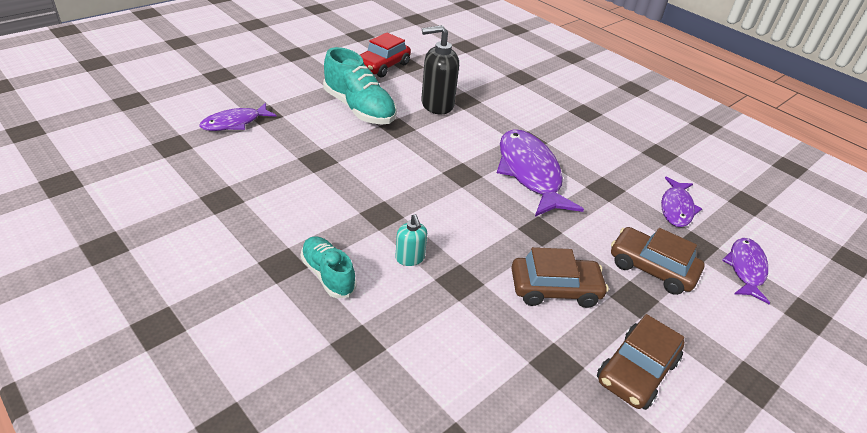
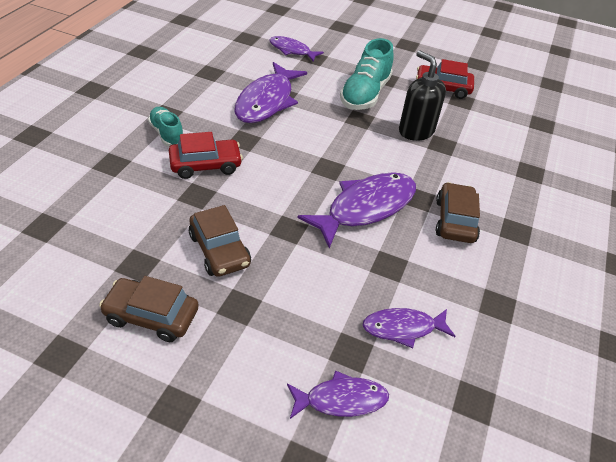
camera: 65 degrees right, 5 degrees up
(321, 174) = (267, 101): none -> purple fish
(328, 275) = (167, 134): turquoise shoe -> turquoise shoe turned 60 degrees counterclockwise
(410, 258) = (205, 165): turquoise soap dispenser -> red car
(651, 268) = (288, 314): brown car -> brown car (455, 220)

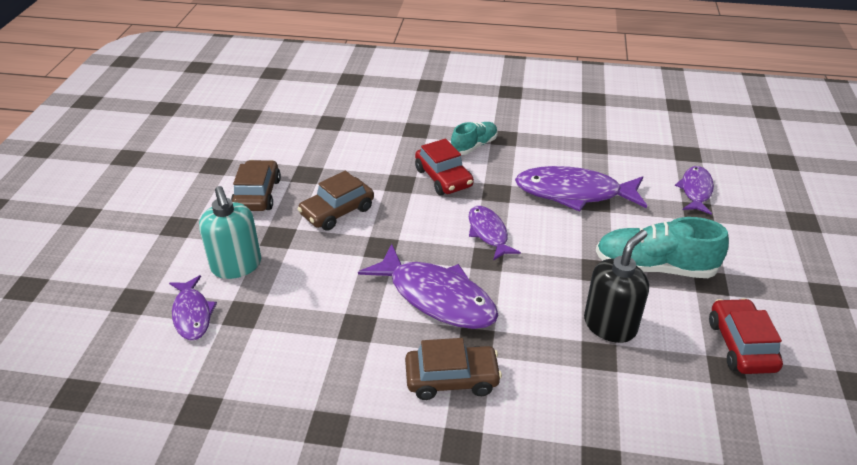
camera: 80 degrees right, 5 degrees down
(275, 350) = (236, 266): none -> turquoise soap dispenser
(403, 328) = (276, 347): purple fish -> purple fish (488, 233)

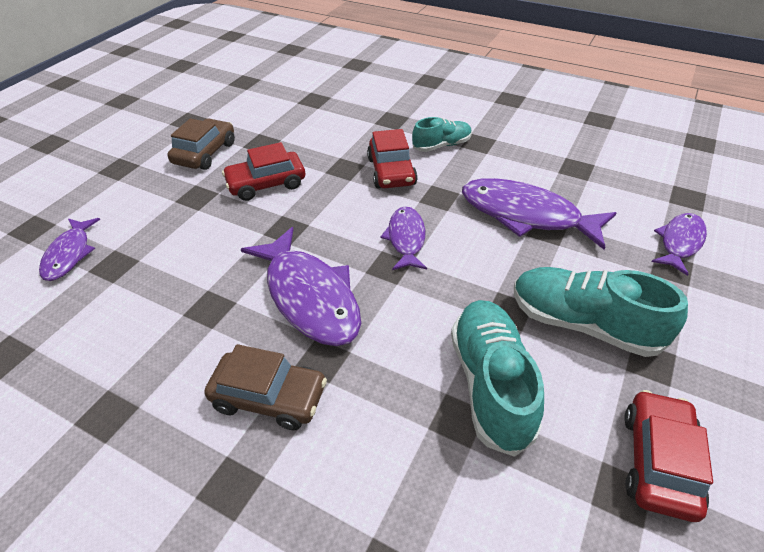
camera: 20 degrees right, 5 degrees up
(236, 266) = (140, 216): turquoise soap dispenser -> none
(337, 211) = (266, 184): brown car -> red car
(610, 325) = (491, 383): black soap dispenser -> turquoise shoe

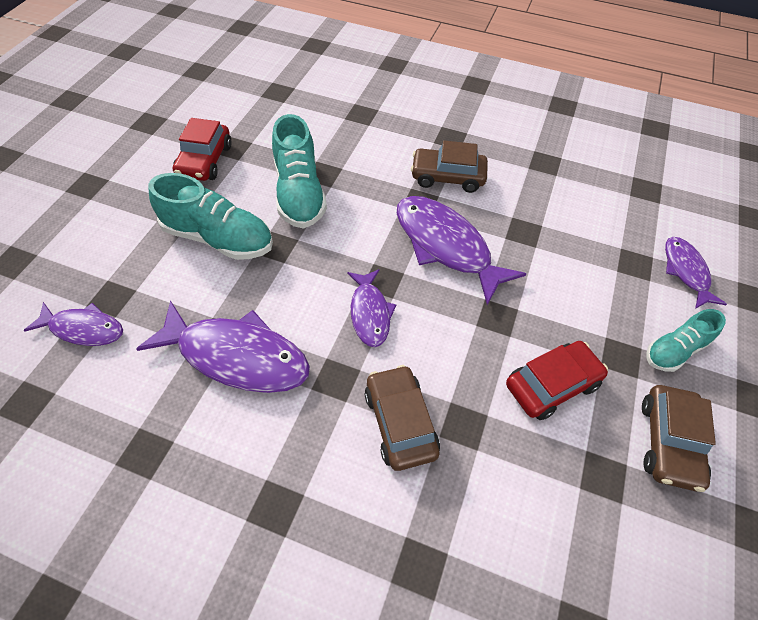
camera: 170 degrees right, 10 degrees up
(391, 171) = (400, 423): red car -> brown car
(442, 145) = (332, 493): turquoise shoe -> turquoise shoe (675, 350)
(679, 242) = (83, 329): purple fish -> purple fish turned 105 degrees counterclockwise

